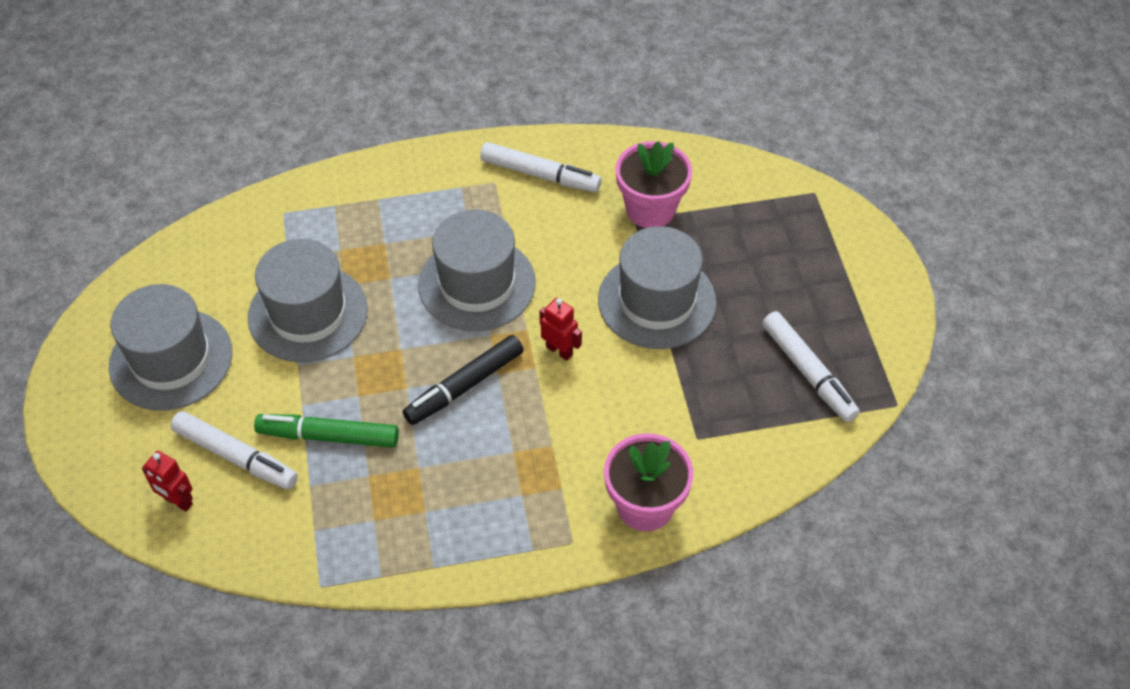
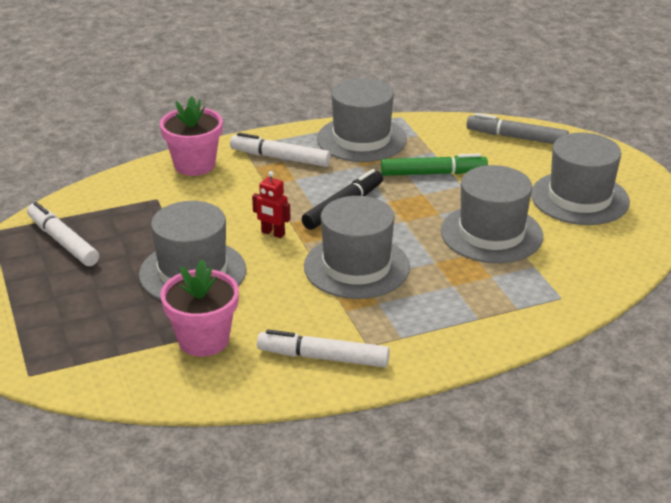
camera: 170 degrees right, 20 degrees down
(178, 501) = (516, 137): red robot -> grey marker
(236, 456) = (492, 159): white marker -> white marker (280, 158)
(398, 533) = (361, 139): none -> grey hat

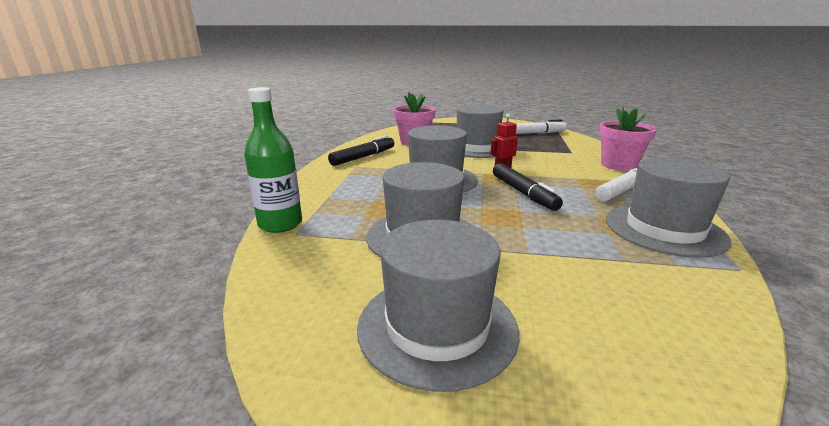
camera: 120 degrees right, 10 degrees down
(323, 357) = (363, 157): white marker -> black marker
(433, 173) = (565, 244): green marker -> none
(516, 137) = (666, 350): grey marker -> none
(558, 315) = (280, 224): none -> green bottle

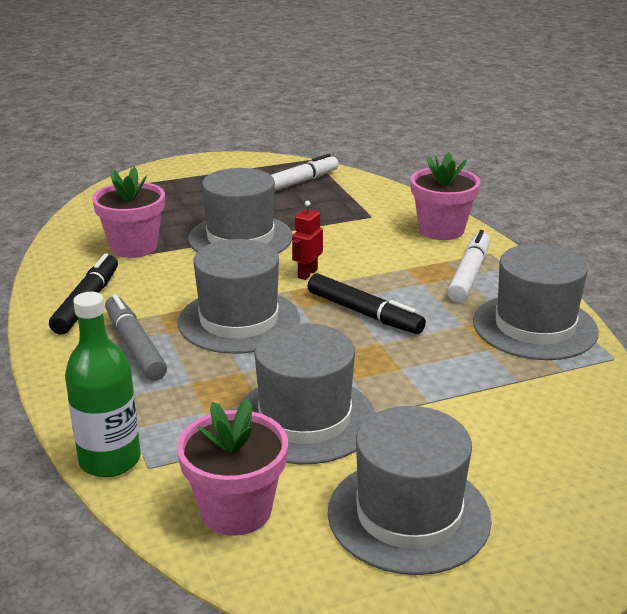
camera: 30 degrees left, 5 degrees up
(314, 275) = (236, 510): none -> pink flower pot
(364, 178) = (134, 346): none -> grey marker

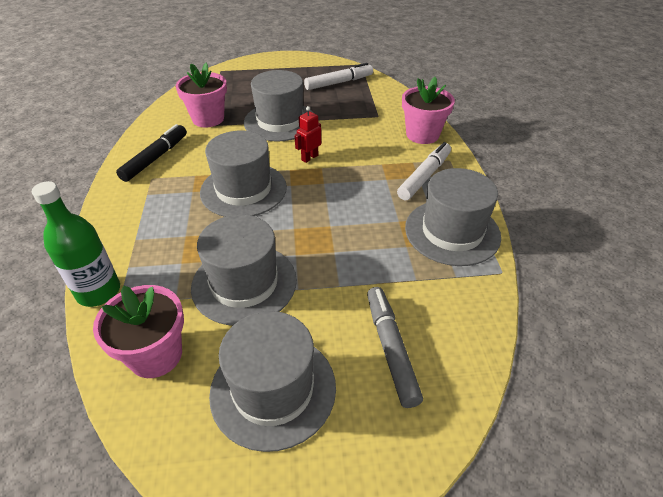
camera: 15 degrees right, 15 degrees up
(134, 346) = (165, 199): grey marker -> grey marker (390, 349)
(364, 313) = (332, 198): black marker -> none

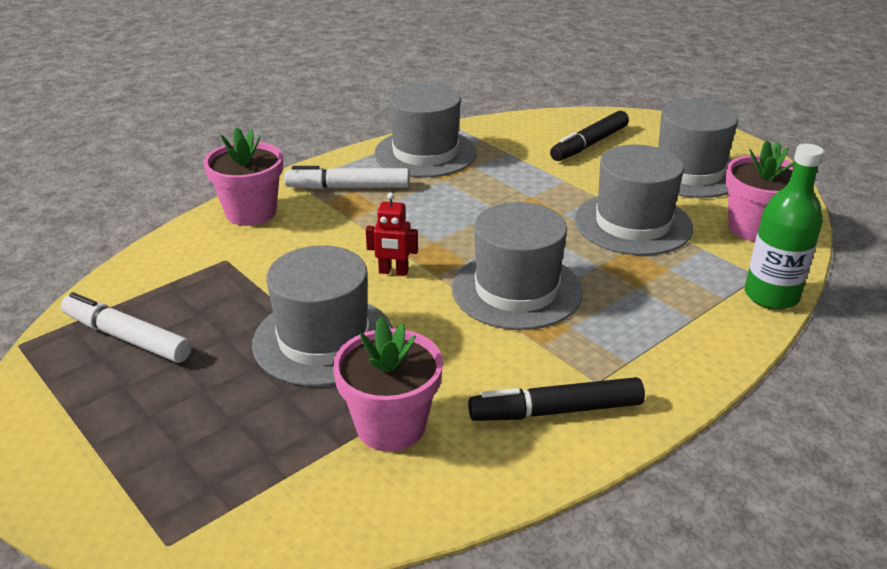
camera: 125 degrees left, 10 degrees down
(390, 349) = (589, 144): grey marker -> black marker

